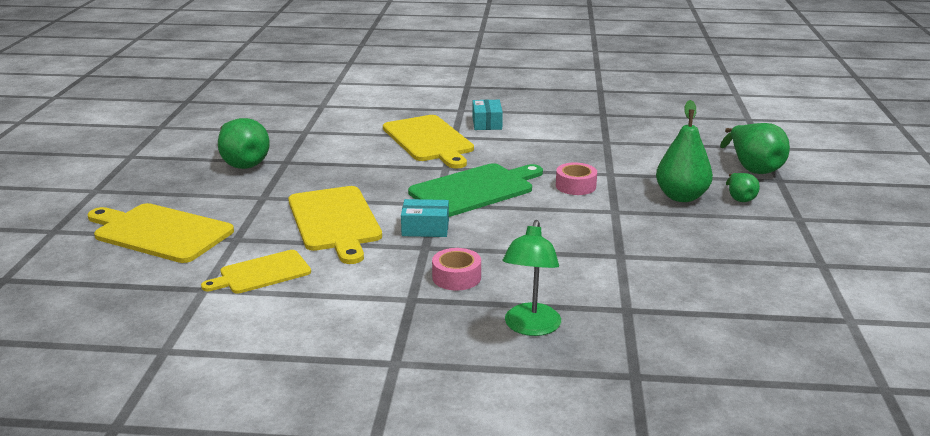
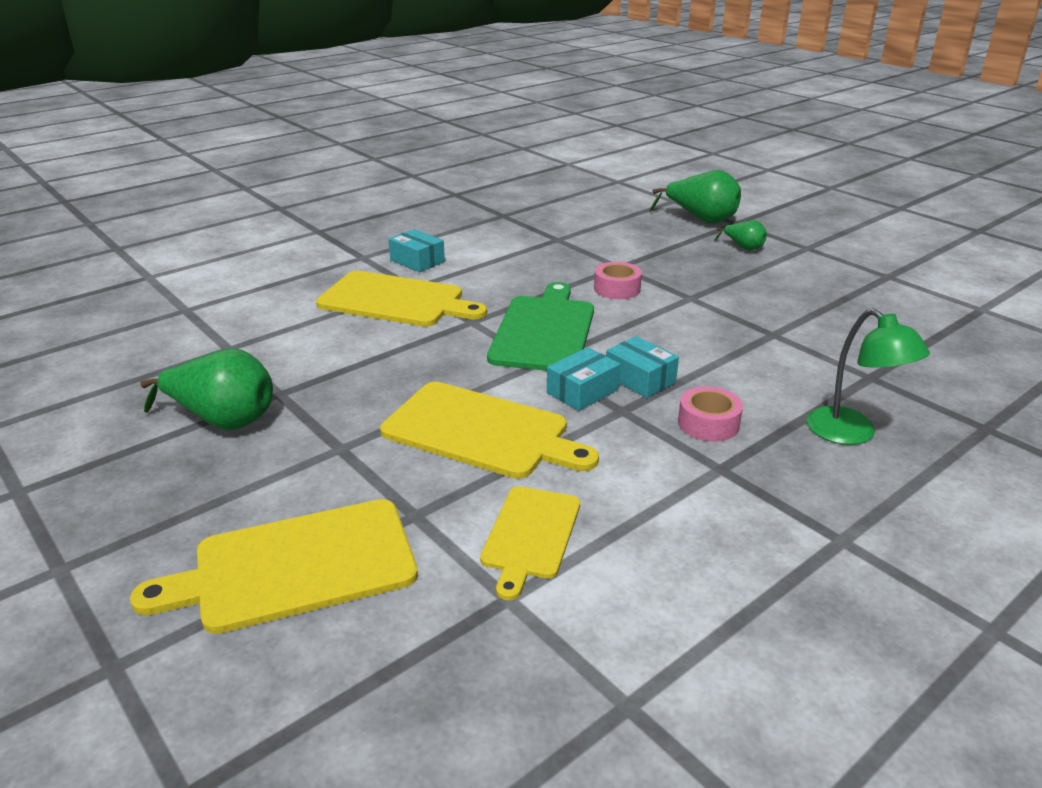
camera: 45 degrees left, 5 degrees up
(471, 238) = (640, 379): none -> turquoise box
(681, 197) = (707, 264): green pear -> none

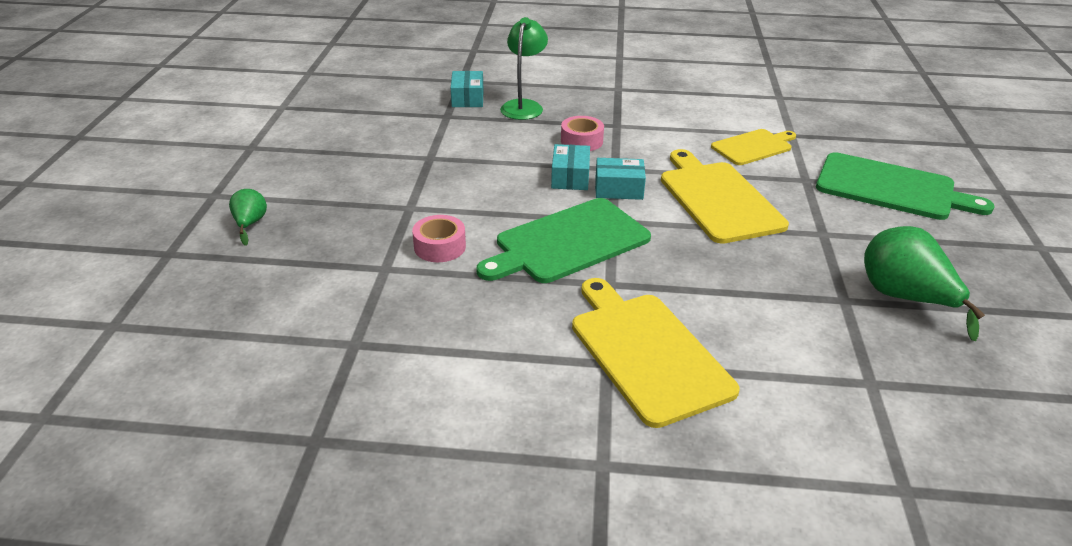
camera: 135 degrees left, 5 degrees up
(295, 566) = (891, 188): yellow cutting board -> green cutting board
(417, 261) = (549, 408): turquoise box -> turquoise box (467, 98)
(701, 220) = (178, 278): green pear -> none

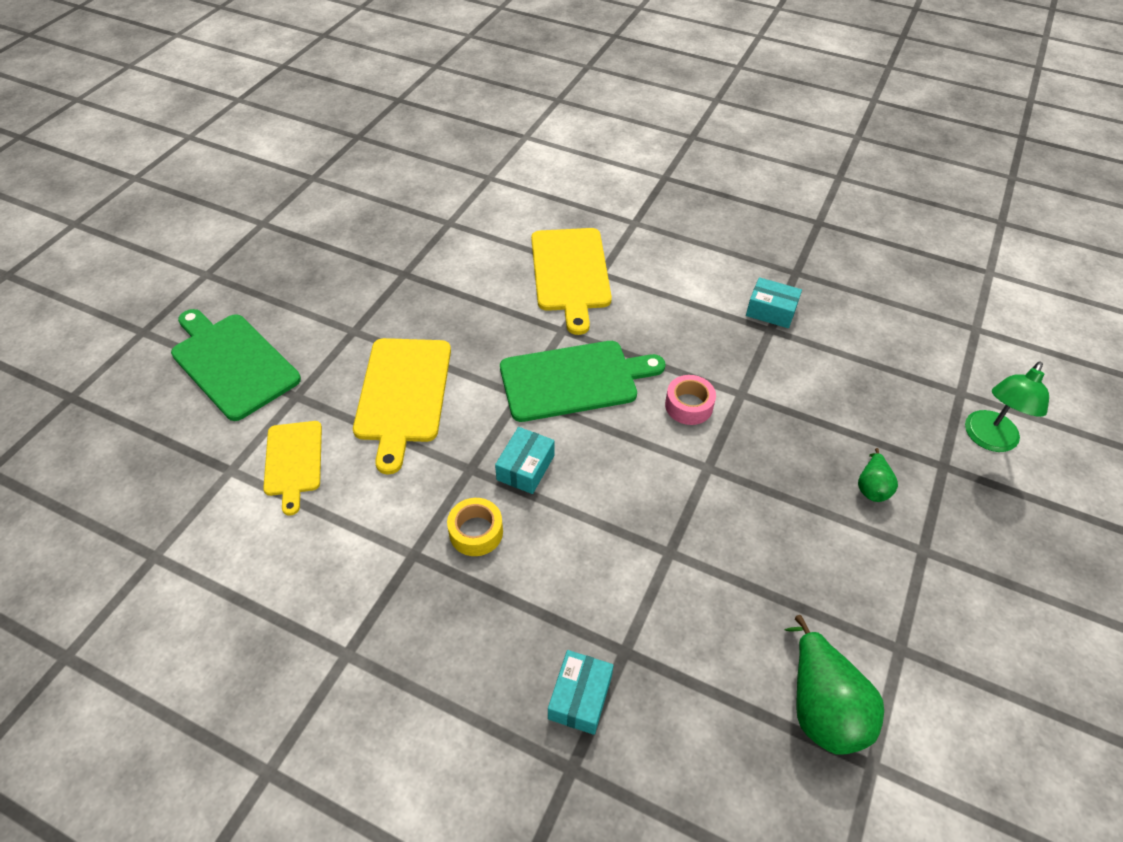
camera: 160 degrees left, 15 degrees up
(524, 106) = (507, 645): green lamp -> green lamp (988, 439)
(581, 141) = (476, 532): pink tape -> yellow tape
(618, 189) = (487, 435): turquoise box -> turquoise box (771, 311)
(753, 147) = (293, 461): yellow cutting board -> yellow cutting board turned 90 degrees counterclockwise
(905, 298) = (361, 264): green pear -> green pear (821, 706)

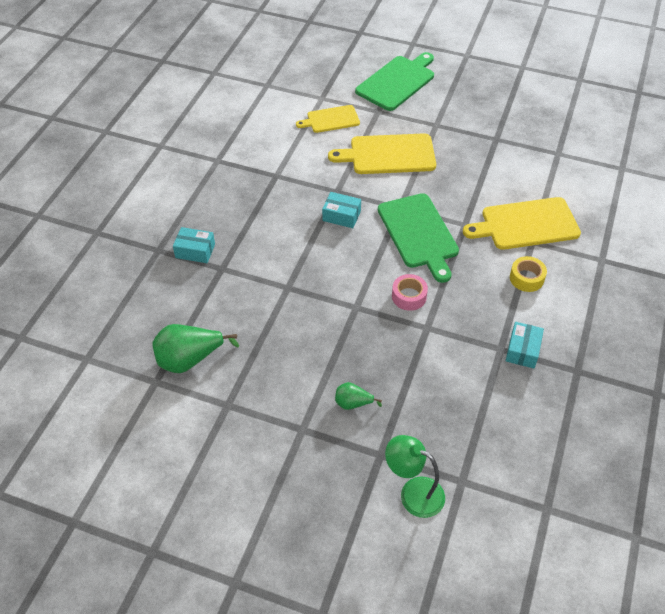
camera: 85 degrees right, 0 degrees up
(476, 532) = (293, 199): yellow tape -> yellow tape (526, 278)

